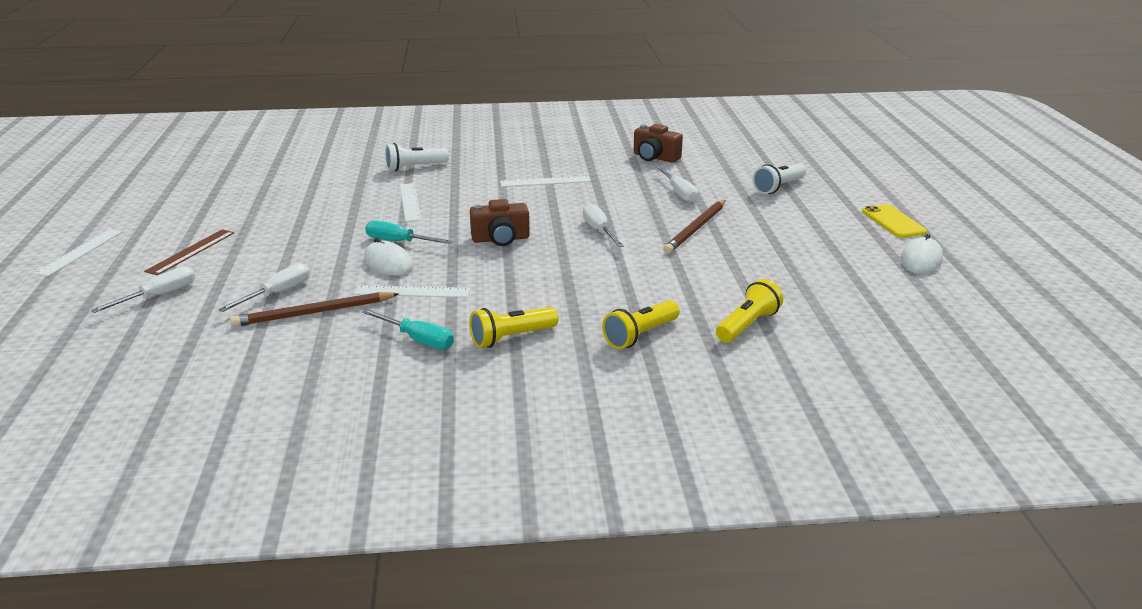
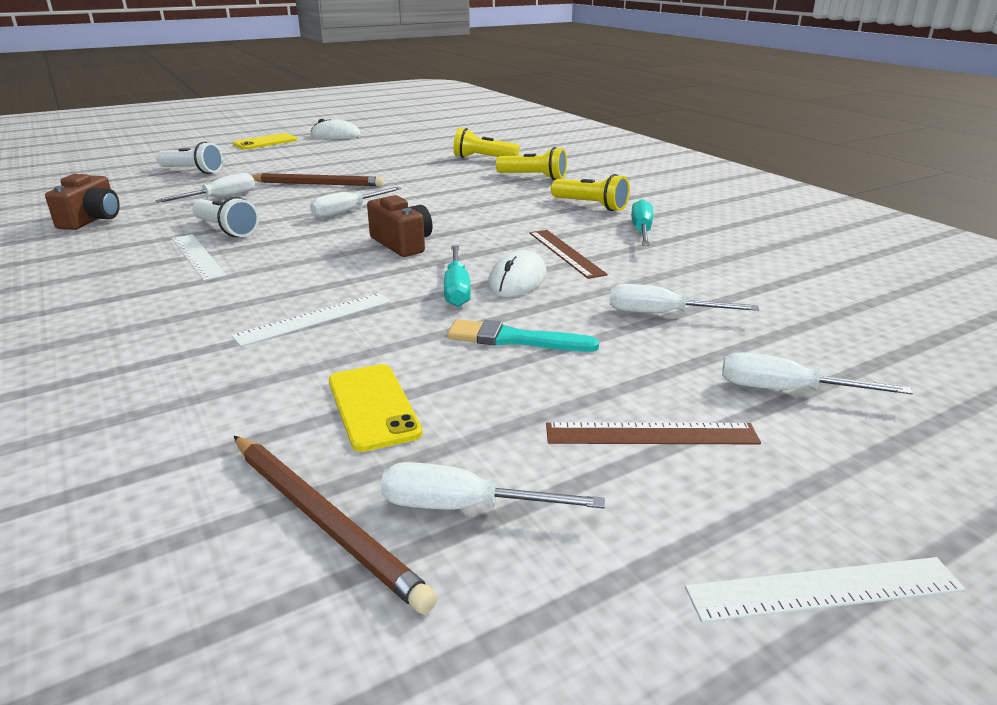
camera: 115 degrees left, 0 degrees up
(215, 209) = (464, 507): none -> white screwdriver
(303, 204) = (373, 406): none -> yellow phone
(313, 313) = (668, 282): brown pencil -> brown pencil (324, 520)
(314, 244) = (514, 339): none -> turquoise brush
(412, 292) = (566, 253): white ruler -> brown ruler
(414, 167) = (141, 359): white flashlight -> white flashlight (226, 230)

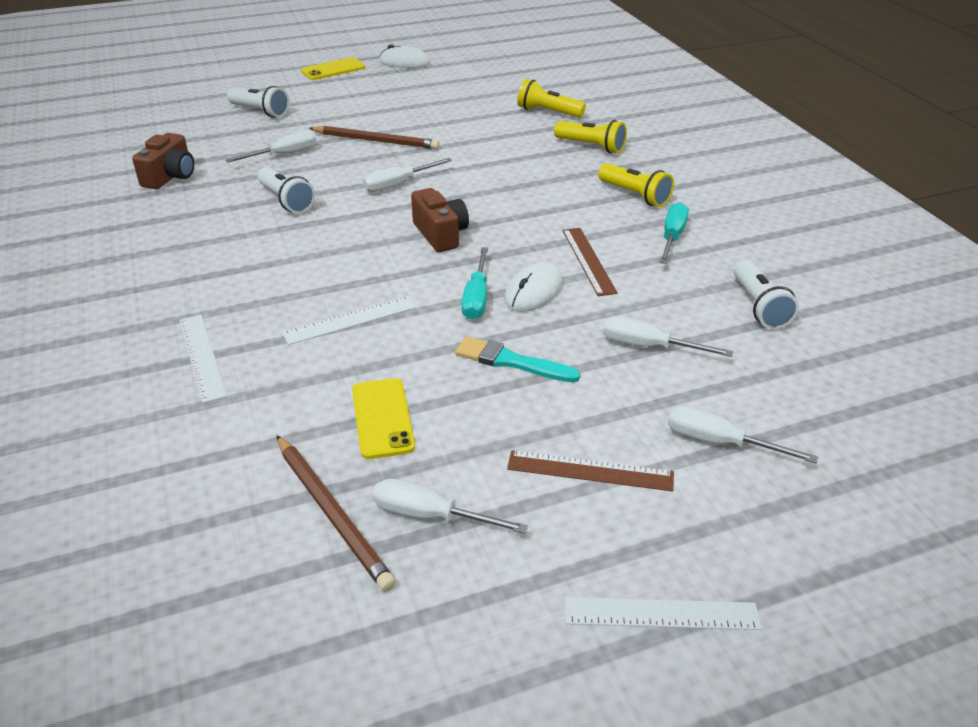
camera: 10 degrees right, 10 degrees up
(198, 256) = (260, 234): white ruler -> white ruler (202, 356)
(756, 274) = (759, 306): none -> white flashlight

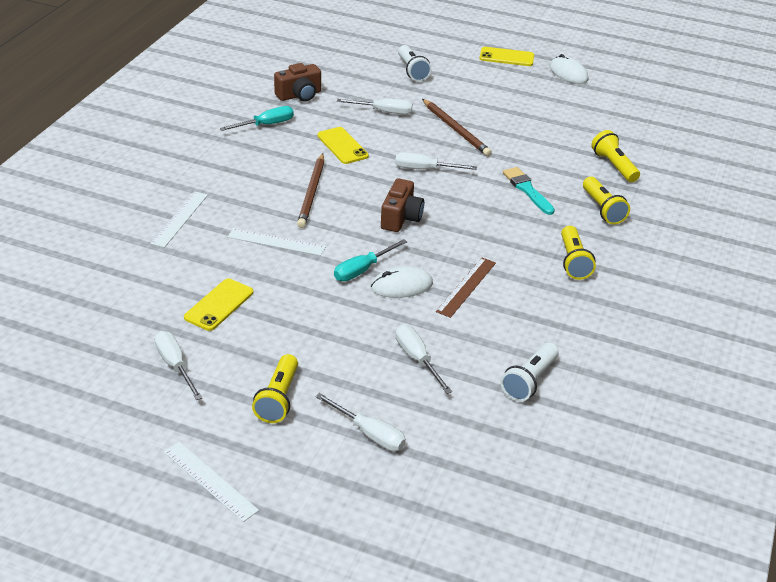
camera: 40 degrees right, 0 degrees up
(286, 200) = (342, 146): white flashlight -> yellow phone
(332, 513) = (136, 334): brown pencil -> brown pencil (312, 193)
(511, 361) = (326, 317): turquoise brush -> turquoise brush (527, 190)
(590, 471) = (278, 398): brown ruler -> yellow flashlight
(672, 237) = (549, 304): turquoise screwdriver -> turquoise screwdriver (266, 125)
(720, 442) = (369, 433): white screwdriver -> white screwdriver turned 150 degrees clockwise

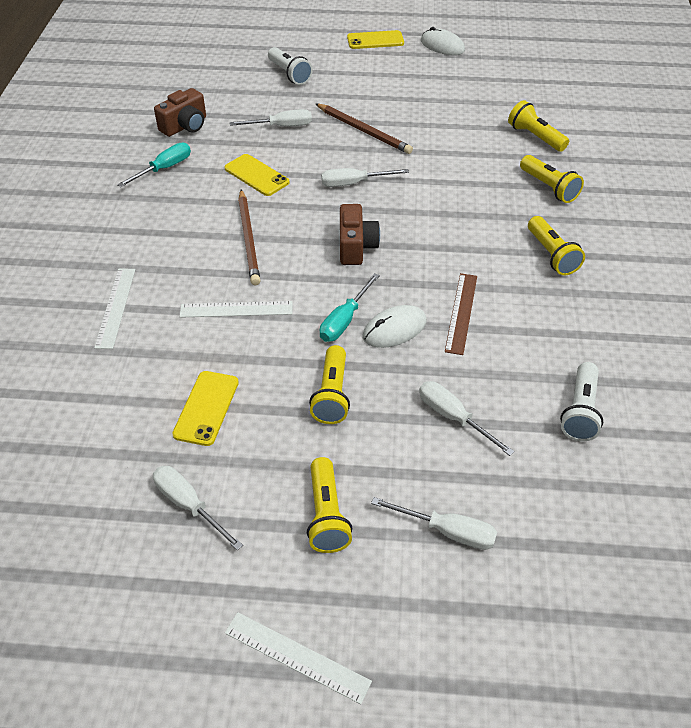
camera: 15 degrees left, 10 degrees up
(324, 319) = (332, 394): none -> yellow flashlight
(527, 190) = (466, 183): turquoise brush -> none

